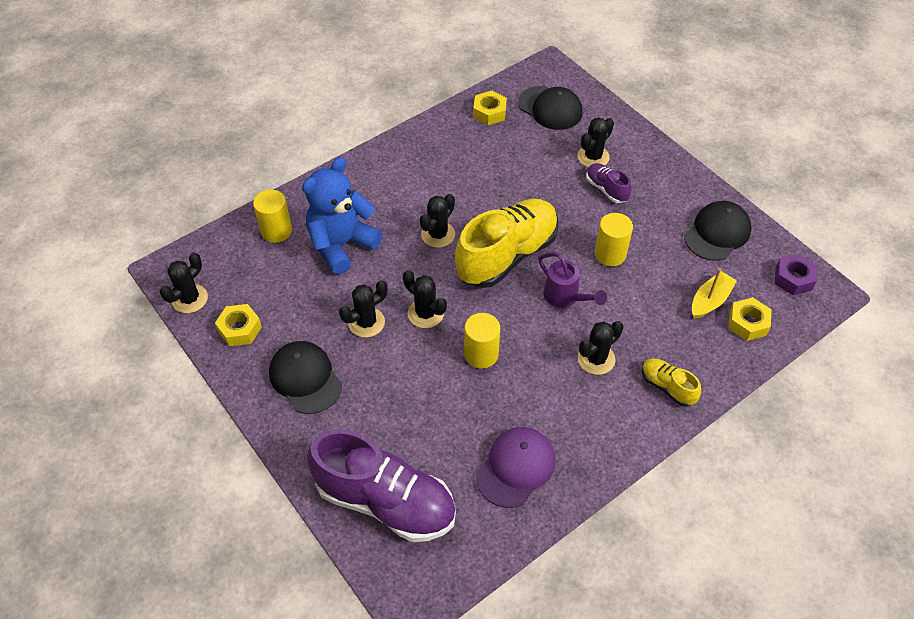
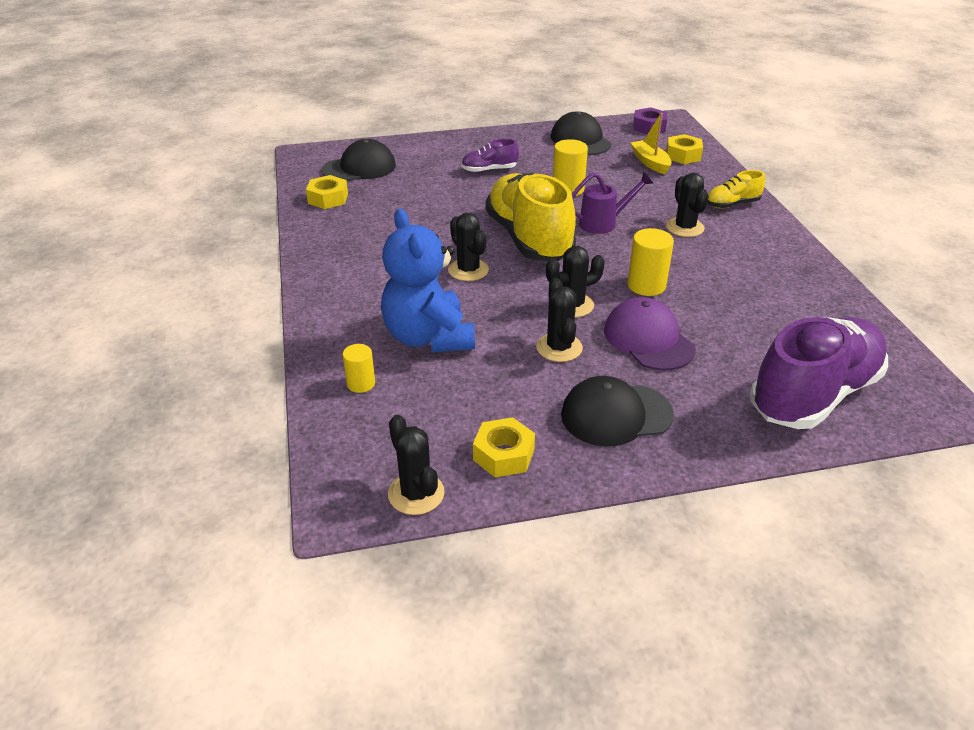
camera: 65 degrees left, 15 degrees down
(276, 231) = (361, 383): yellow cylinder -> yellow cylinder, size x0.63
(516, 468) = (794, 301): purple cap -> purple cap (648, 339)
(593, 157) = (444, 165): black cactus -> none

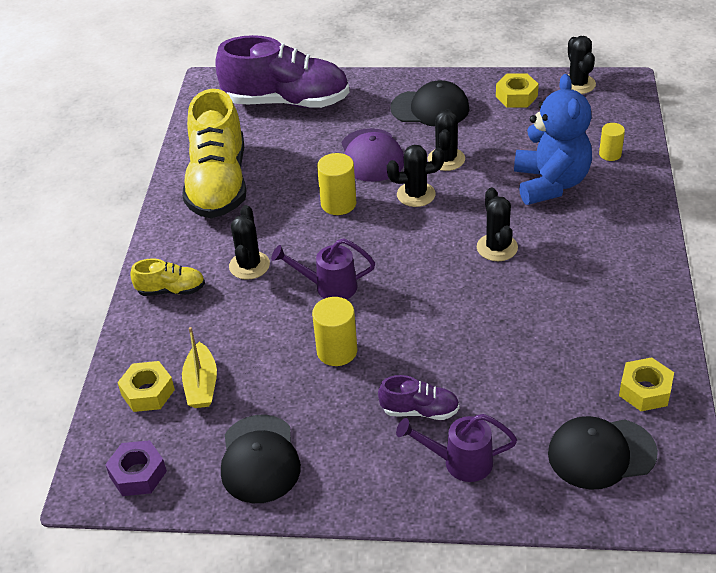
camera: 160 degrees left, 5 degrees up
(452, 154) = (459, 462): none -> purple watering can
(529, 239) = (420, 278): yellow shoe -> yellow shoe (218, 184)
(813, 394) = (287, 102): purple shoe -> purple shoe turned 150 degrees counterclockwise

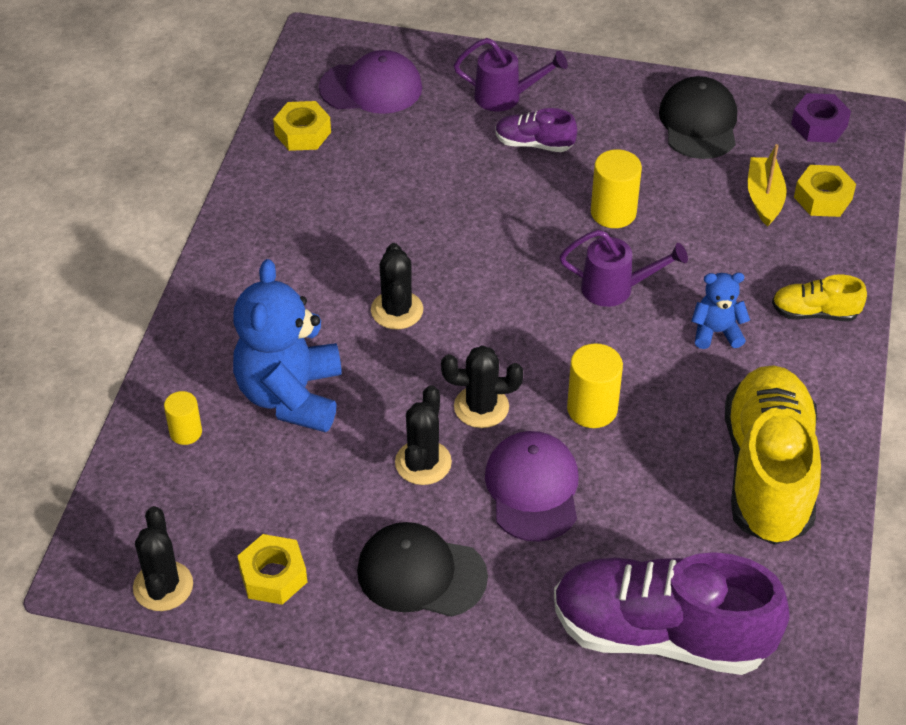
camera: 175 degrees left, 5 degrees up
(249, 265) = (716, 332): black cactus -> blue teddy bear
(601, 453) = (371, 88): black cap -> purple cap

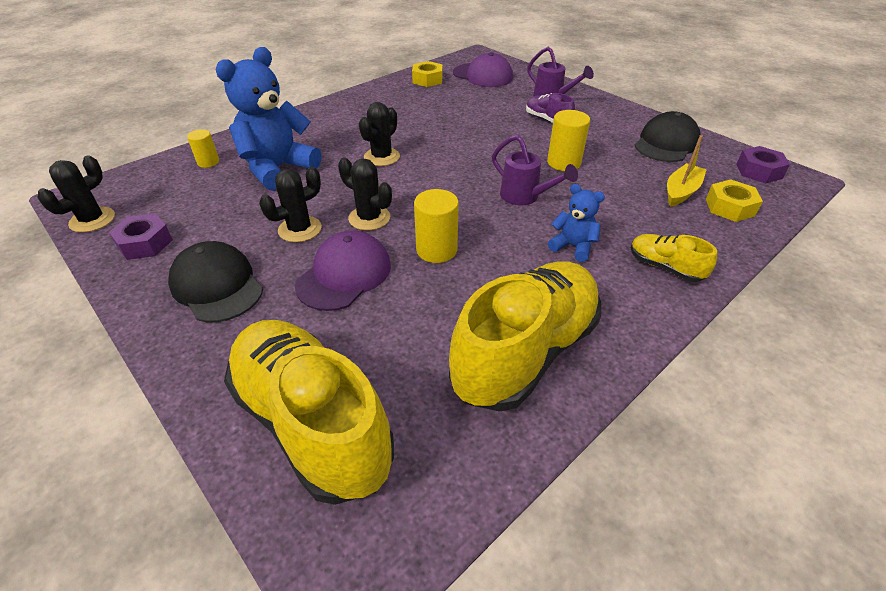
camera: 35 degrees right, 5 degrees down
(273, 576) = (145, 243): yellow nut -> purple nut
(661, 634) = (312, 422): purple shoe -> yellow shoe

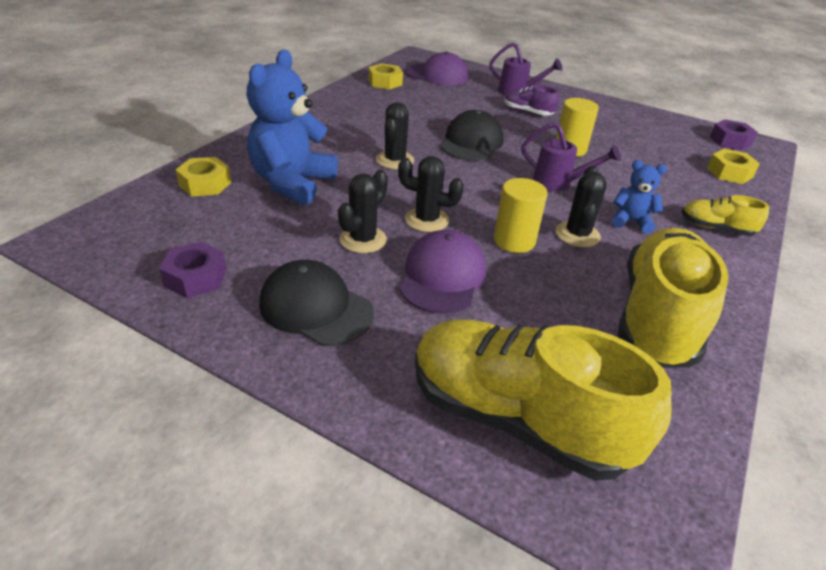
camera: 20 degrees left, 5 degrees down
(92, 220) = (107, 261): black cactus -> black cactus (577, 234)
(208, 162) = (205, 184): yellow cylinder -> yellow nut
(666, 143) = (643, 124): black cap -> black cap (472, 142)
(681, 192) = (684, 164): yellow boat -> none

